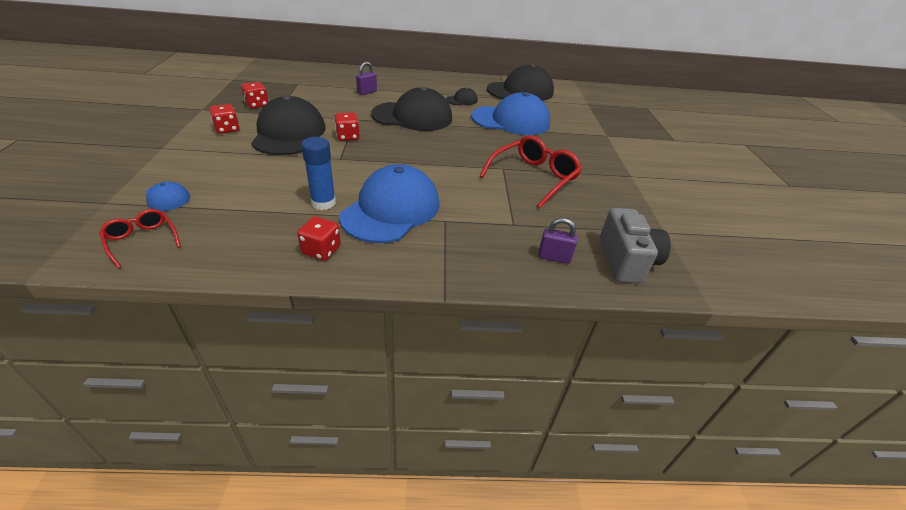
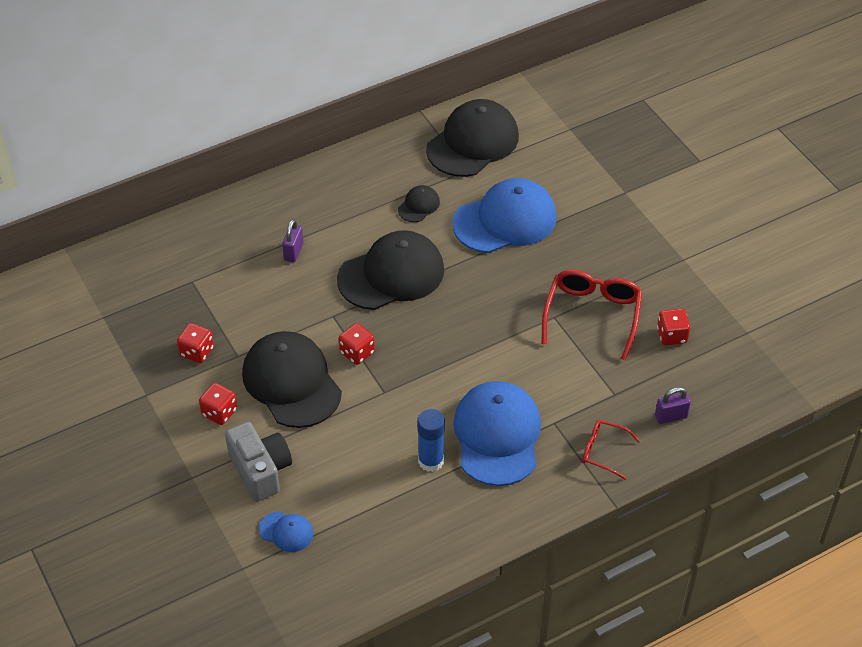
camera: 25 degrees left, 10 degrees up
(142, 240) = (330, 584): red glasses -> red glasses (603, 451)
(321, 250) = (482, 513): red dice -> red dice (672, 335)
(626, 261) = (730, 388): grey camera -> grey camera (260, 470)

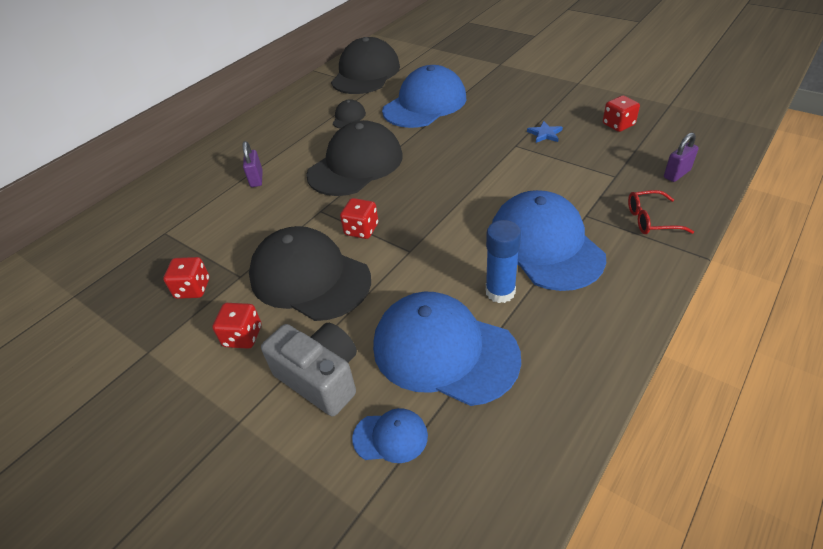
camera: 20 degrees left, 5 degrees down
(358, 489) = (444, 351): none -> blue cap
(592, 315) = (545, 134): red glasses -> blue star

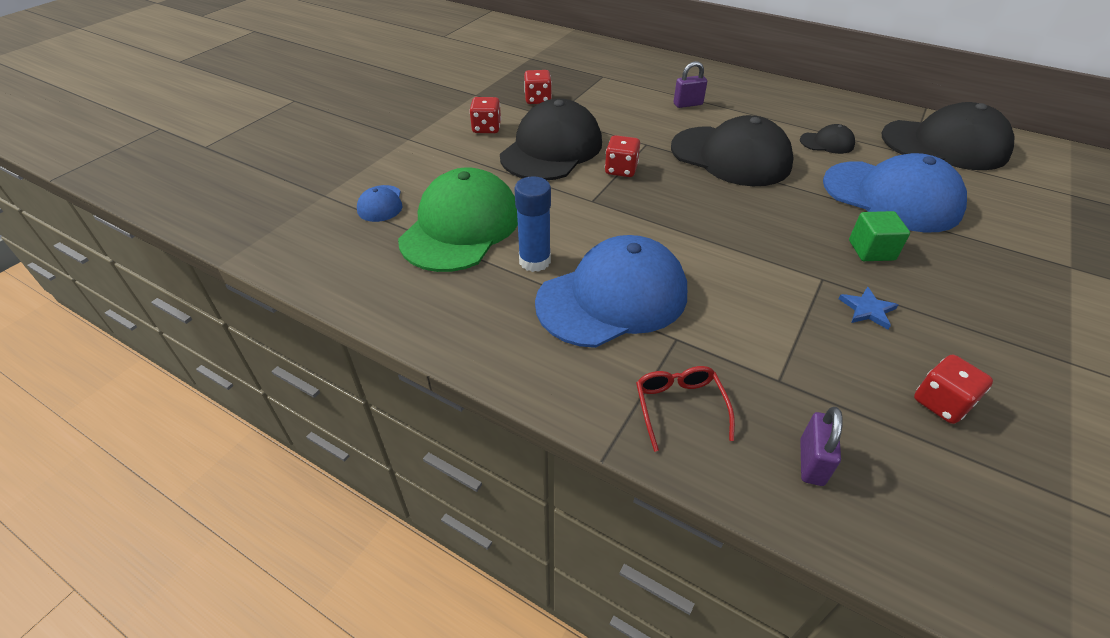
camera: 80 degrees right, 0 degrees up
(321, 378) = (441, 167): grey camera -> none
(444, 351) = (461, 227): blue cap -> green cap
(485, 122) = (871, 250): none -> green cube
(677, 174) = (811, 462): purple padlock -> purple padlock turned 60 degrees clockwise

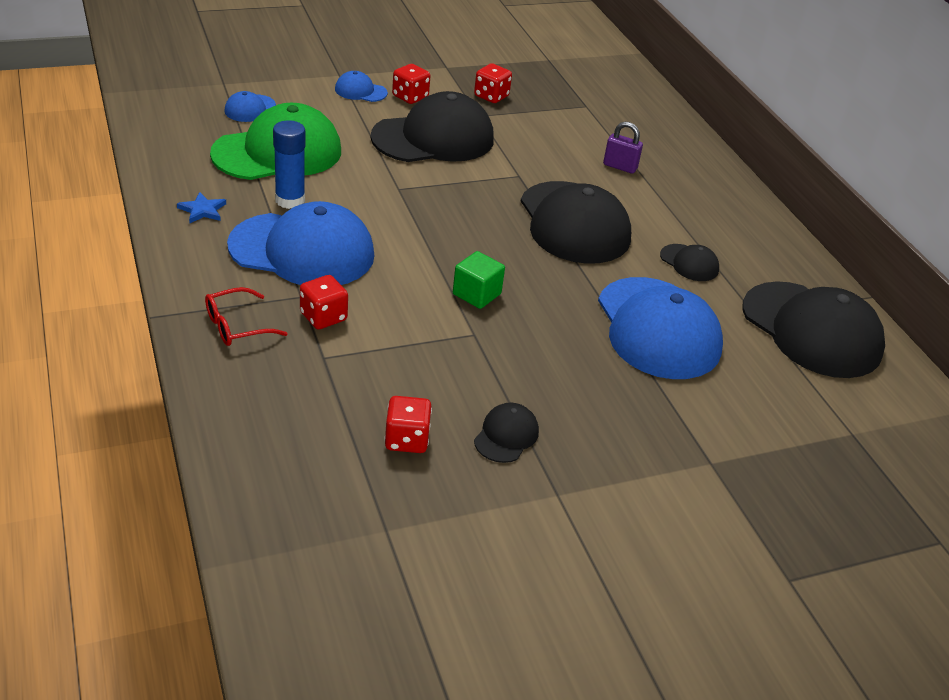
camera: 35 degrees right, 5 degrees down
(445, 143) = (360, 91): none -> blue cap
(621, 170) = (461, 181): red dice -> red dice (323, 317)
(679, 407) = (236, 326): red glasses -> red glasses turned 150 degrees counterclockwise
(811, 462) = (262, 400): purple padlock -> none
(867, 310) = (467, 369): blue star -> blue star (202, 210)
(871, 250) = (553, 345): green cube -> green cube (476, 294)
(973, 343) = (506, 435): none -> black cap

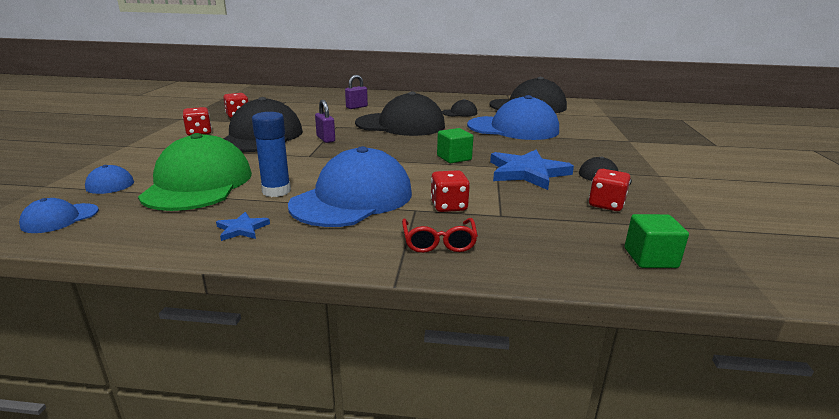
camera: 60 degrees left, 15 degrees down
(278, 476) = (650, 258): none -> green cube
(360, 91) = (163, 144): blue cap -> blue cap (60, 218)
(463, 182) = (325, 139): none -> purple padlock
(470, 363) = (527, 172): none -> blue star

